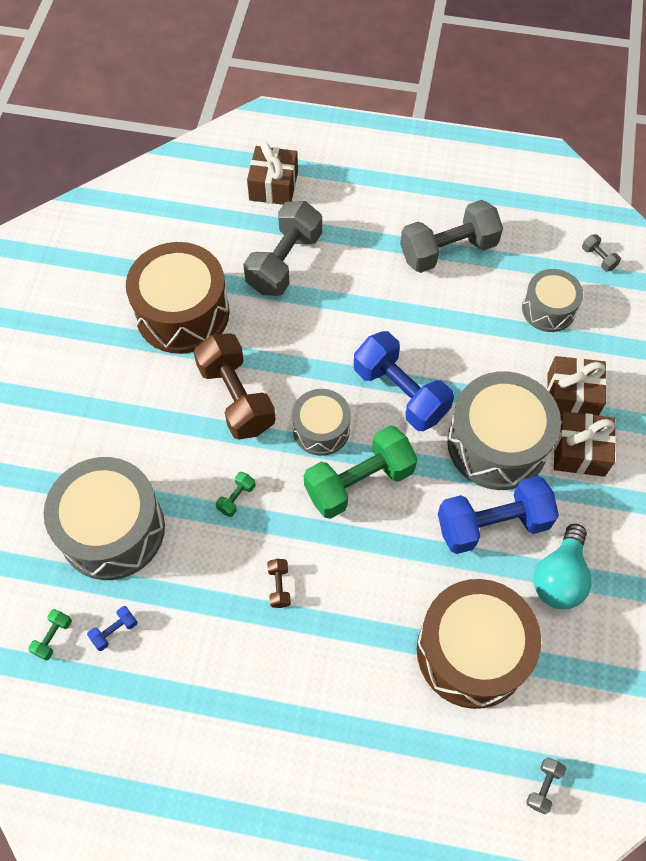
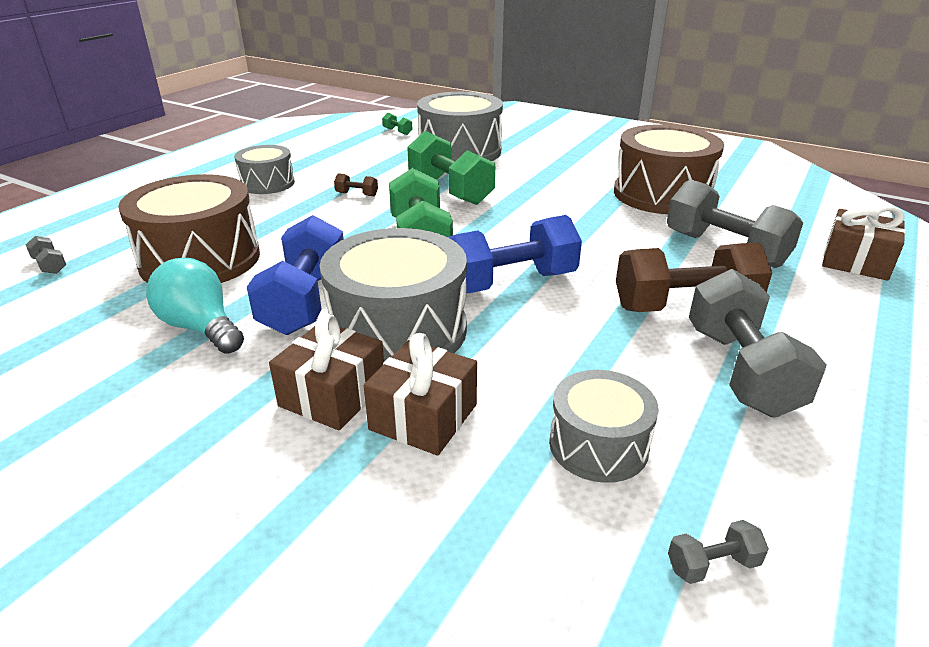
camera: 110 degrees right, 30 degrees down
(114, 631) = (383, 145): blue dumbbell -> none
(236, 398) = (552, 203): brown dumbbell -> brown dumbbell (684, 306)
(236, 498) = (450, 190): green dumbbell -> green dumbbell, size x2.45
(321, 429) = (493, 233): grey drum -> grey drum (267, 183)

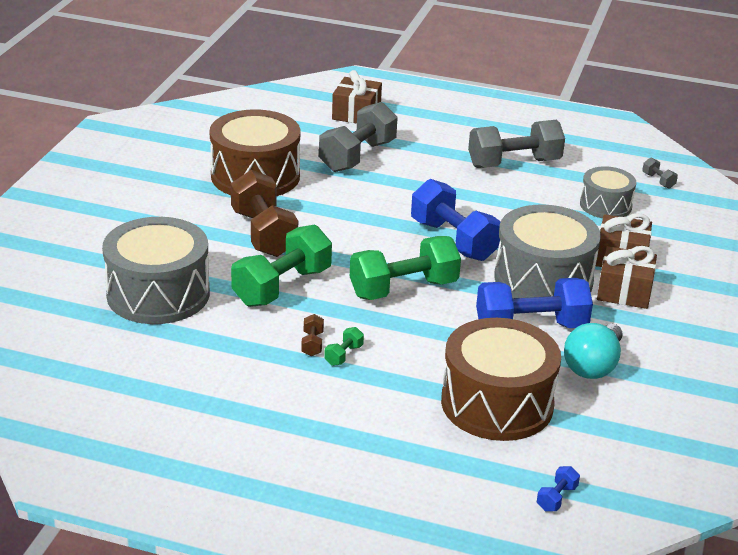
camera: 105 degrees left, 0 degrees up
(50, 265) = (556, 498): grey dumbbell -> blue dumbbell
(267, 183) = (302, 416): grey drum -> none
(397, 131) = (84, 353): green dumbbell -> green dumbbell (344, 355)
(684, 306) = (451, 176): brown dumbbell -> brown dumbbell (264, 234)

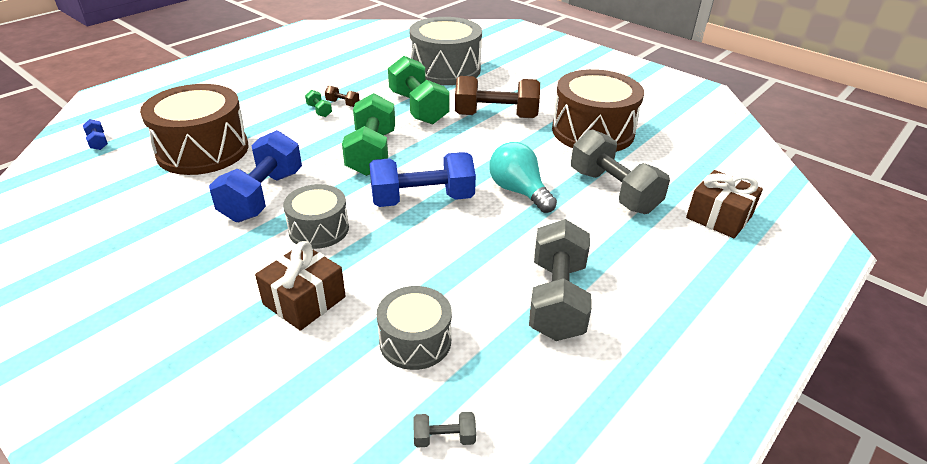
camera: 115 degrees right, 5 degrees up
(543, 279) = (319, 229): grey drum -> grey drum, size x0.57
(593, 366) = (182, 208): turquoise light bulb -> turquoise light bulb (519, 191)
(624, 291) = (250, 274): brown gift -> none

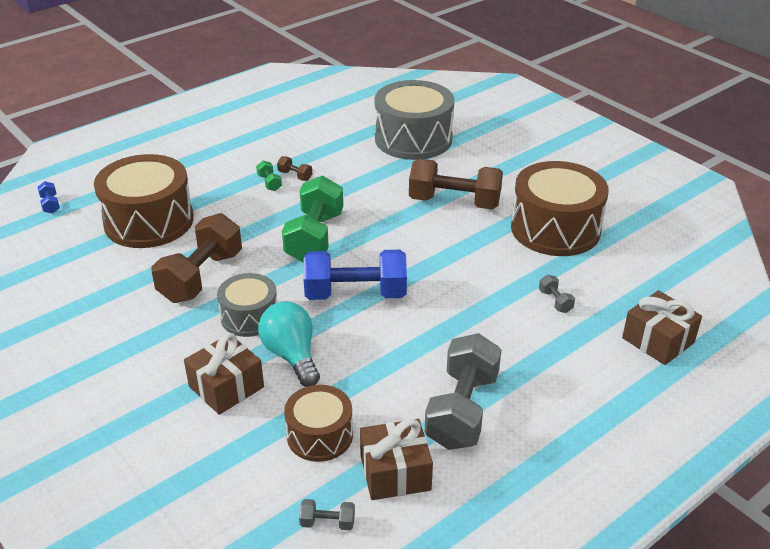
camera: 10 degrees right, 0 degrees up
(262, 196) = (201, 276): blue dumbbell -> brown dumbbell
(415, 341) = (320, 435): grey drum -> brown drum
(418, 108) = (373, 186): green dumbbell -> none
(505, 372) = (395, 472): none -> brown gift
(519, 191) = (455, 293): turquoise light bulb -> turquoise light bulb (292, 355)
(613, 191) = (555, 301): grey dumbbell -> grey dumbbell, size x0.41

